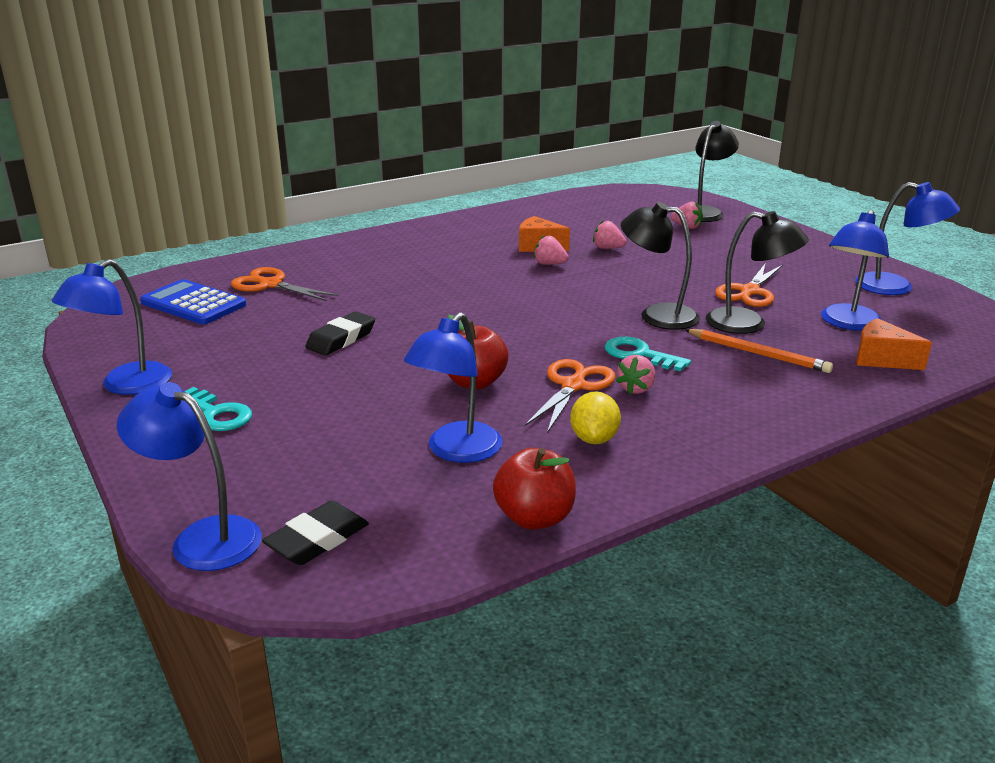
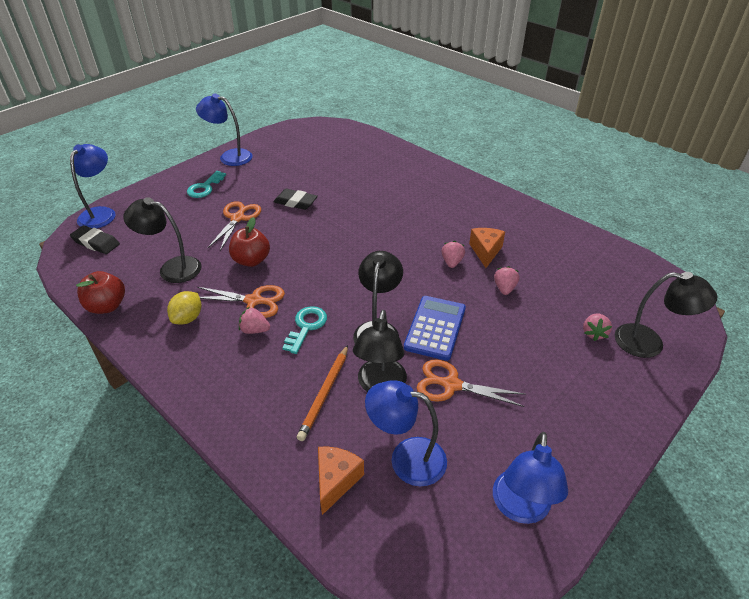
camera: 75 degrees right, 15 degrees up
(193, 303) = (325, 147): blue calculator -> blue calculator (435, 328)
(271, 285) = (360, 162): orange scissors -> orange scissors (237, 218)
(456, 451) = (172, 268): blue lamp -> black lamp
(594, 439) = (188, 318): yellow lemon -> yellow lemon turned 60 degrees counterclockwise

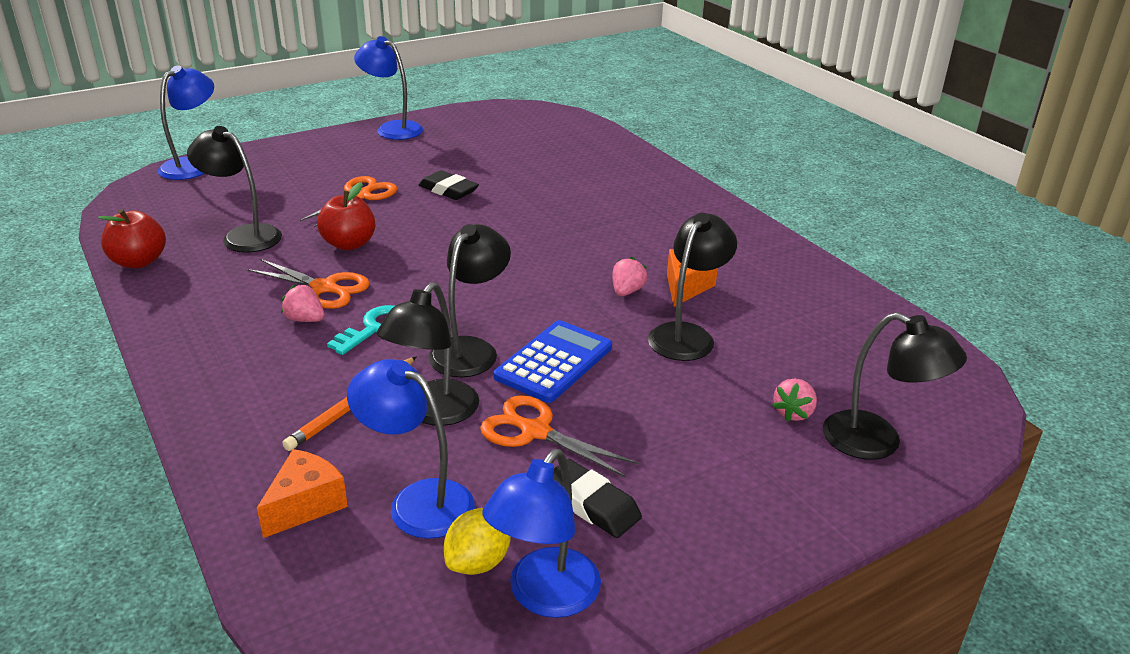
camera: 15 degrees right, 10 degrees down
(96, 243) = (167, 195): black eraser -> black eraser (591, 504)
(188, 318) = (229, 291): yellow lemon -> yellow lemon (478, 562)
(205, 187) = (339, 157): turquoise key -> none
(504, 288) = (687, 335): pink strawberry -> black lamp

